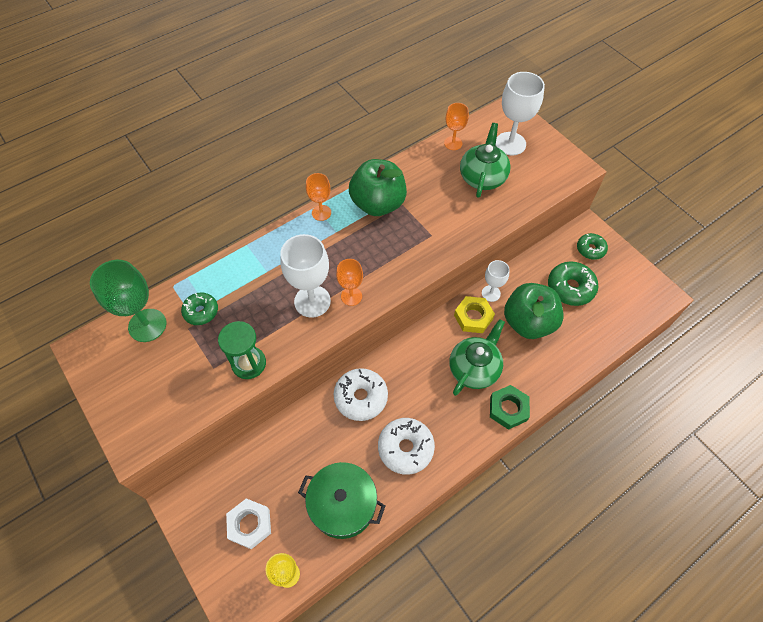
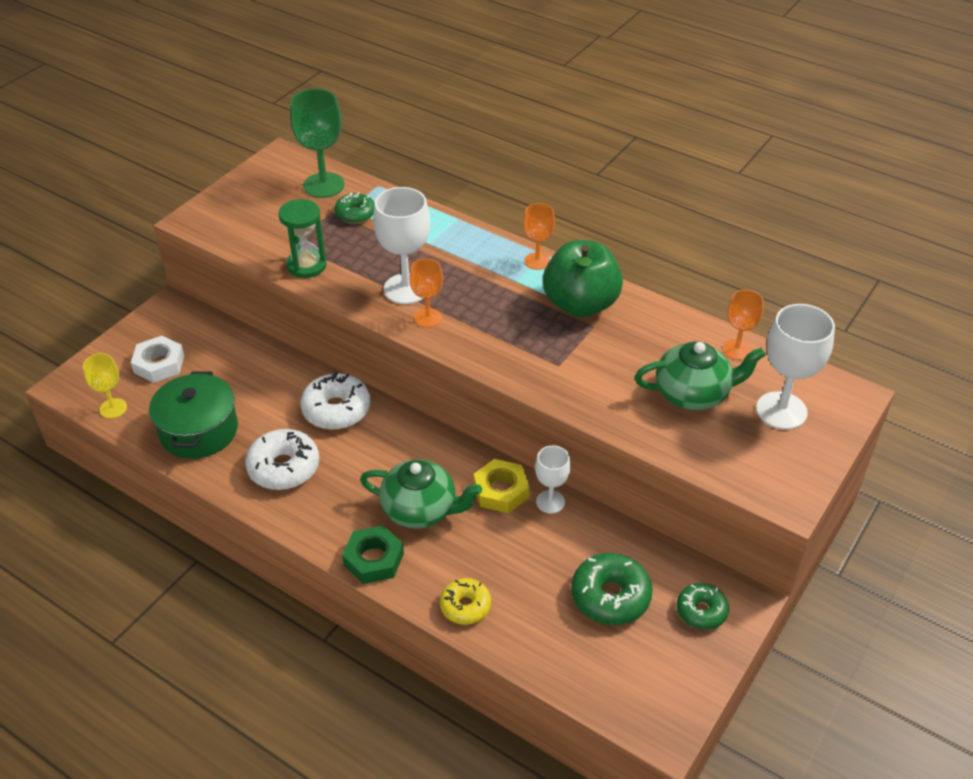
camera: 70 degrees right, 15 degrees down
(528, 322) = (522, 555): green apple -> none
(559, 365) = (465, 606): none -> yellow donut

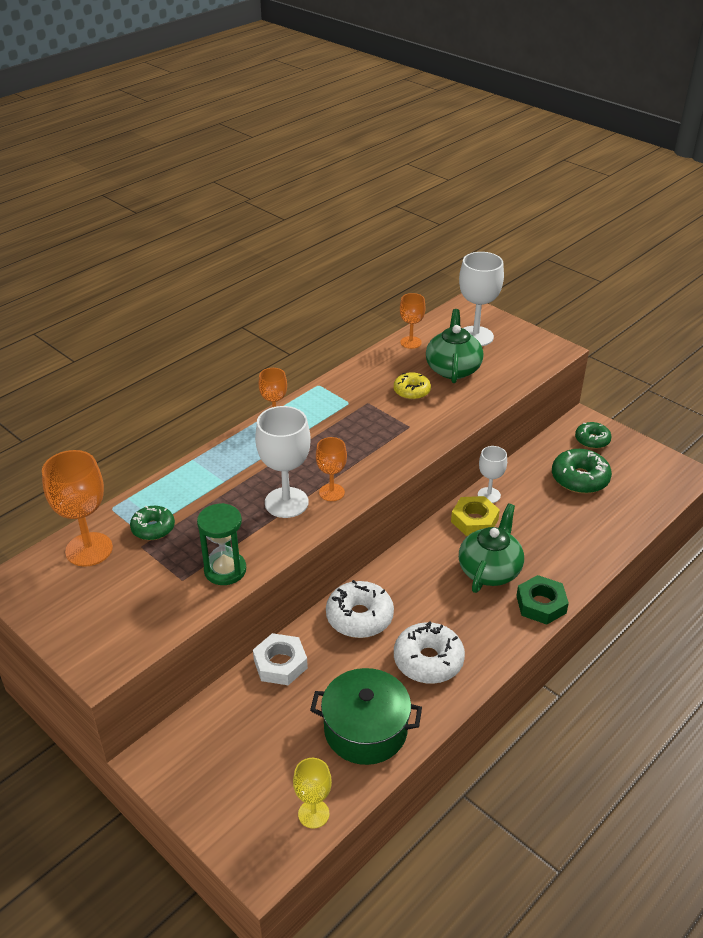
camera: 80 degrees left, 5 degrees down
(159, 364) = (251, 768): white nut -> white nut (280, 664)
(324, 185) = (89, 549): green goblet -> orange goblet
(465, 606) = (588, 554): yellow donut -> yellow donut (411, 391)
(580, 304) = (339, 405): green apple -> none

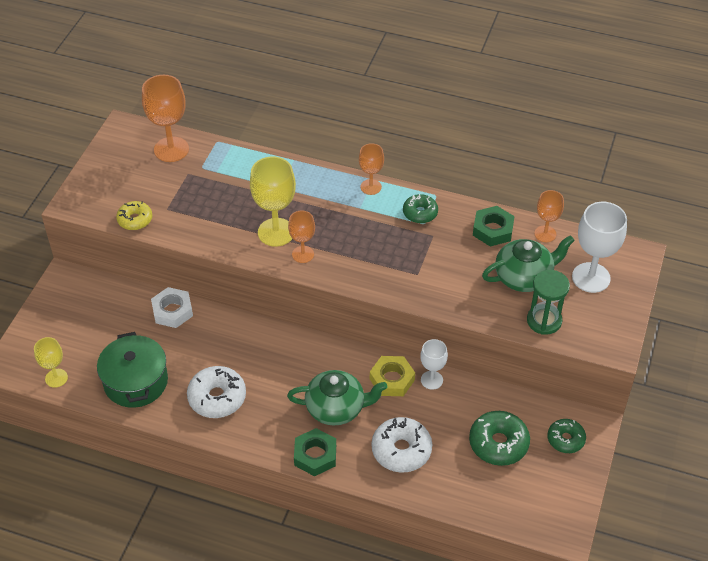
camera: 65 degrees right, 10 degrees up
(153, 528) = (208, 172): green donut -> green donut (420, 213)
(225, 570) = (187, 227): green hourglass -> green hourglass (544, 321)
(286, 502) = (276, 232): white goblet -> yellow goblet
(359, 617) = (240, 340): white donut -> white donut (401, 450)
(386, 367) = (493, 230): none -> green nut
(411, 391) = (469, 259): yellow donut -> yellow donut (135, 220)

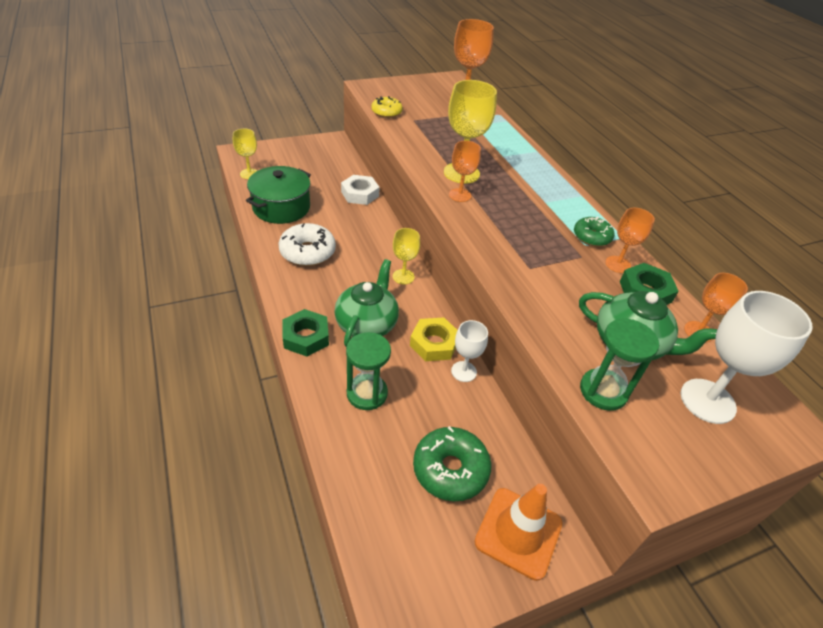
camera: 45 degrees right, 5 degrees down
(307, 351) = (403, 276): none -> yellow goblet
(336, 408) = (367, 324): green teapot -> green teapot turned 120 degrees counterclockwise
(371, 187) = (573, 198): orange goblet -> orange goblet (618, 264)
(401, 450) = (367, 393): white donut -> green hourglass
(565, 439) = (518, 532): green donut -> orange traffic cone

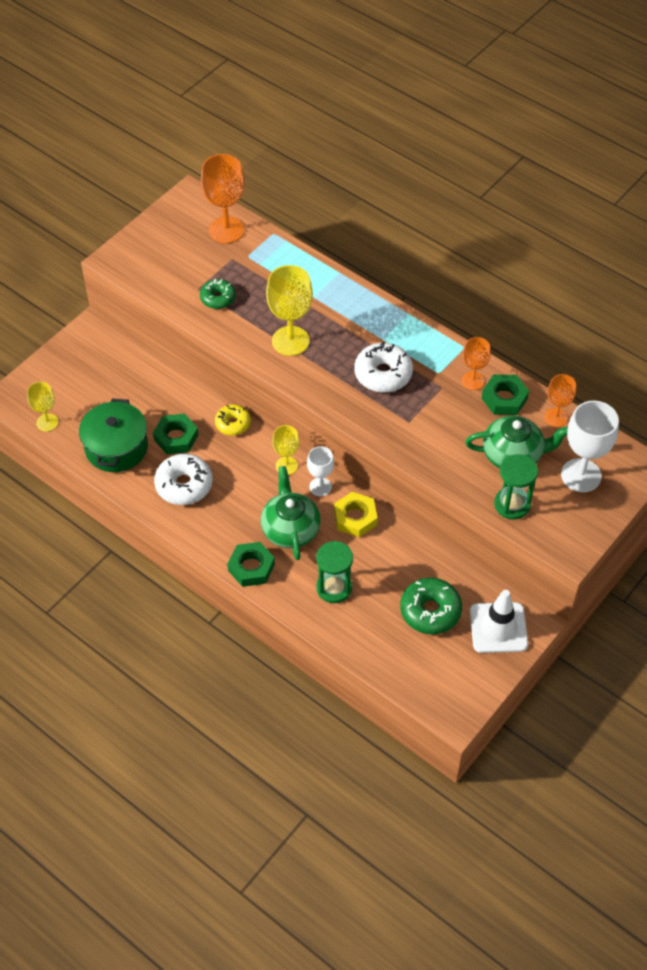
camera: 25 degrees left, 10 degrees up
(331, 220) = (176, 437): none -> green nut
(360, 194) = (177, 390): white nut -> none
(386, 112) = (164, 291): yellow donut -> yellow donut (233, 423)
(460, 195) = (306, 370): orange goblet -> none
(464, 371) = (393, 530): white goblet -> white goblet (320, 487)
(518, 532) = (498, 628): orange traffic cone -> white traffic cone
(529, 224) = (383, 374): none -> white donut
(591, 237) = (439, 361): green donut -> green donut (218, 298)

